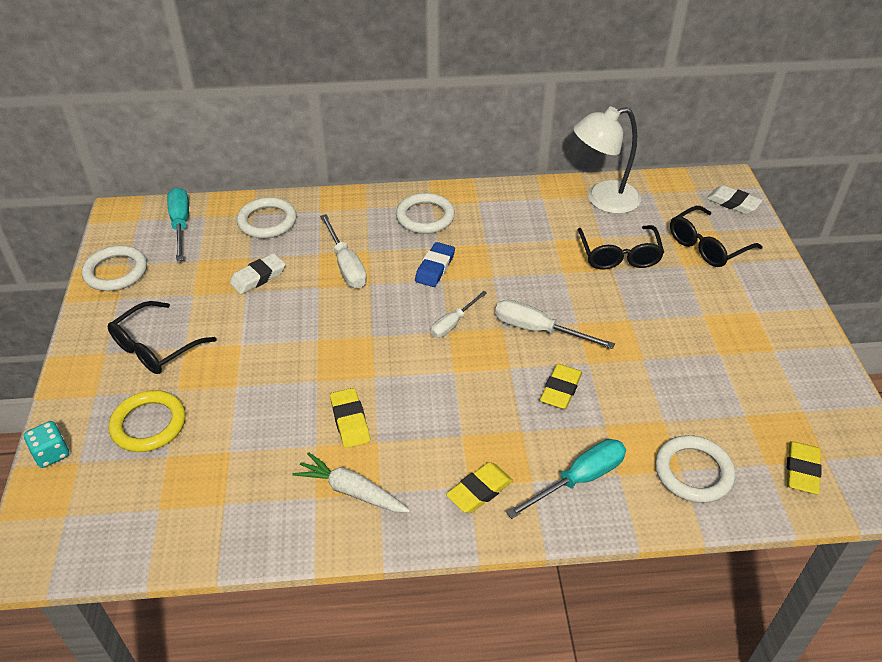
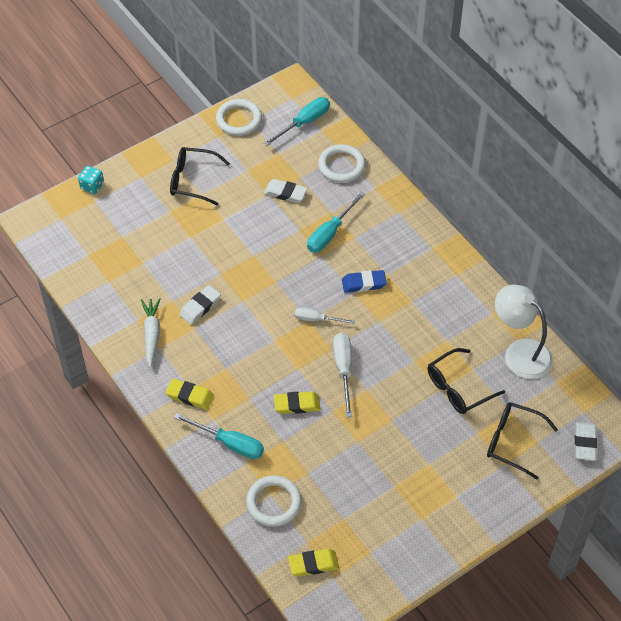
camera: 60 degrees right, 10 degrees up
(148, 424) = (137, 214): yellow ring -> none
(346, 265) = (330, 233): white screwdriver -> turquoise screwdriver
(350, 421) = (200, 307): yellow eraser -> white eraser
(425, 217) = (414, 251): white ring -> none

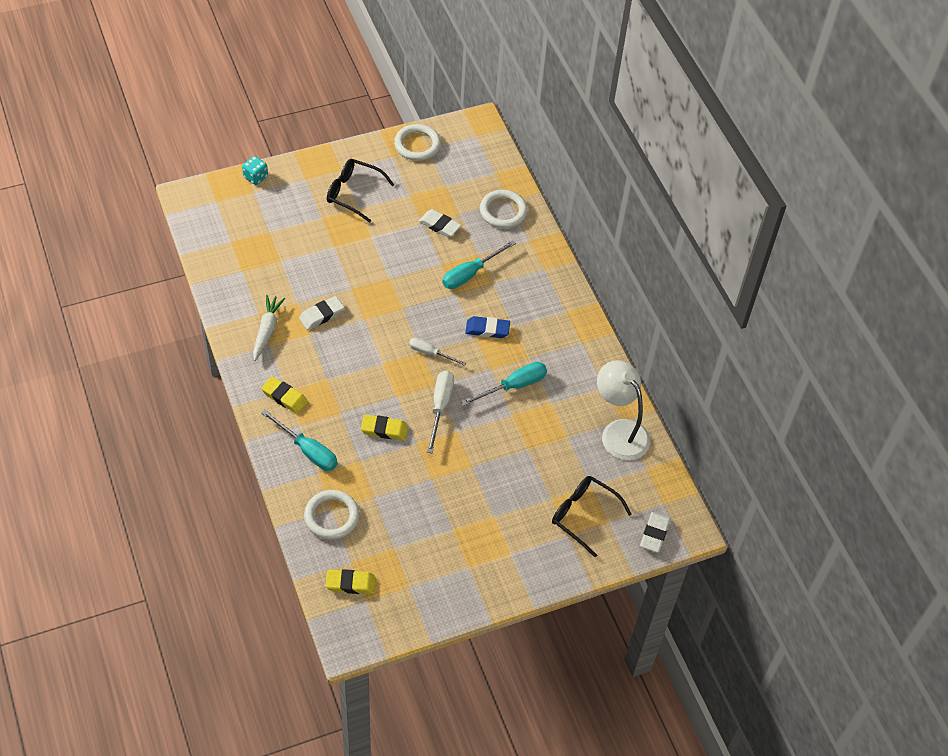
camera: 10 degrees right, 0 degrees up
(304, 123) = (480, 162): turquoise screwdriver -> turquoise screwdriver (513, 386)
(458, 388) = (547, 451): black glasses -> none

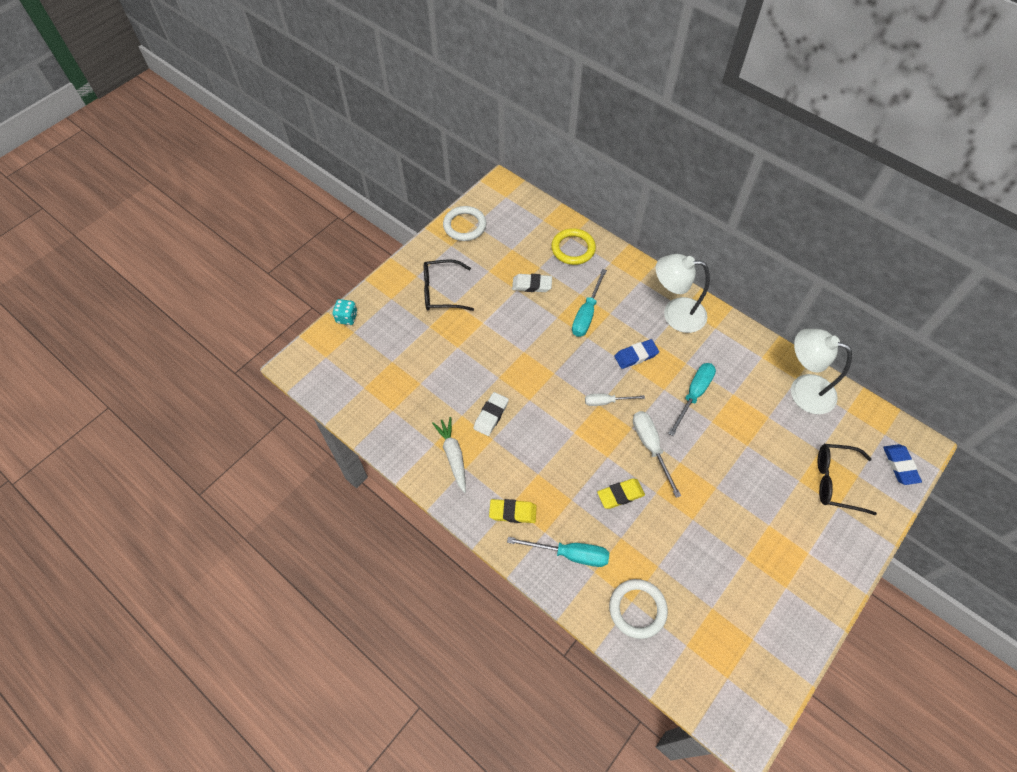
camera: 25 degrees left, 5 degrees up
(350, 583) = (702, 669): yellow eraser -> none
(503, 211) = (573, 249): white ring -> yellow ring
(553, 312) = (675, 314): none -> white lamp
(654, 534) = (900, 466): white eraser -> blue eraser

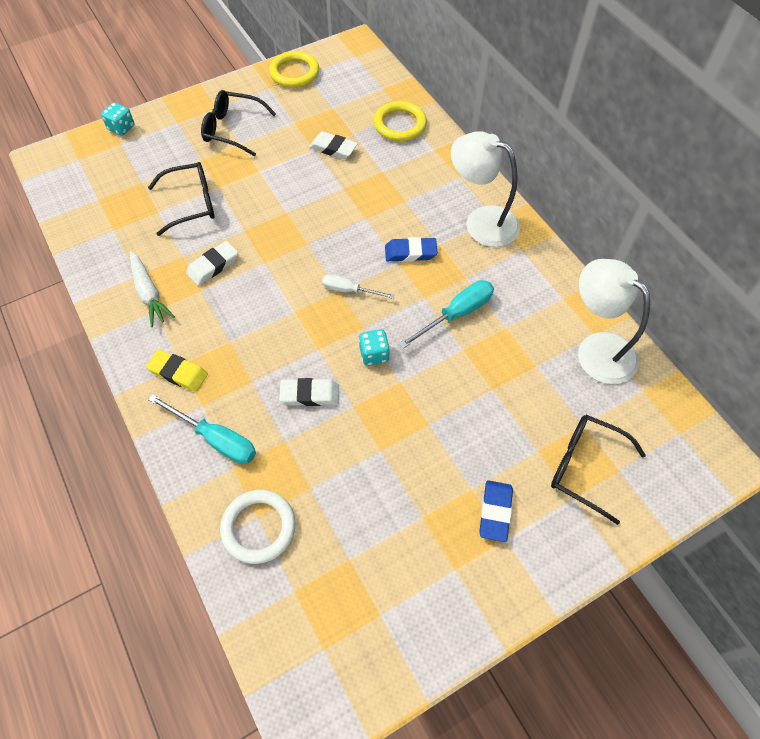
camera: 20 degrees right, 0 degrees up
(443, 368) = (191, 204): none -> black glasses
(453, 455) = (149, 293): white carrot -> white carrot turned 150 degrees clockwise
(464, 226) = (294, 73): white ring -> yellow ring
(586, 314) = (378, 194): turquoise screwdriver -> none
(620, 495) = (310, 394): yellow eraser -> white eraser
(650, 447) = (374, 354): white screwdriver -> turquoise dice
(900, 466) = (681, 477): blue eraser -> blue eraser (495, 512)

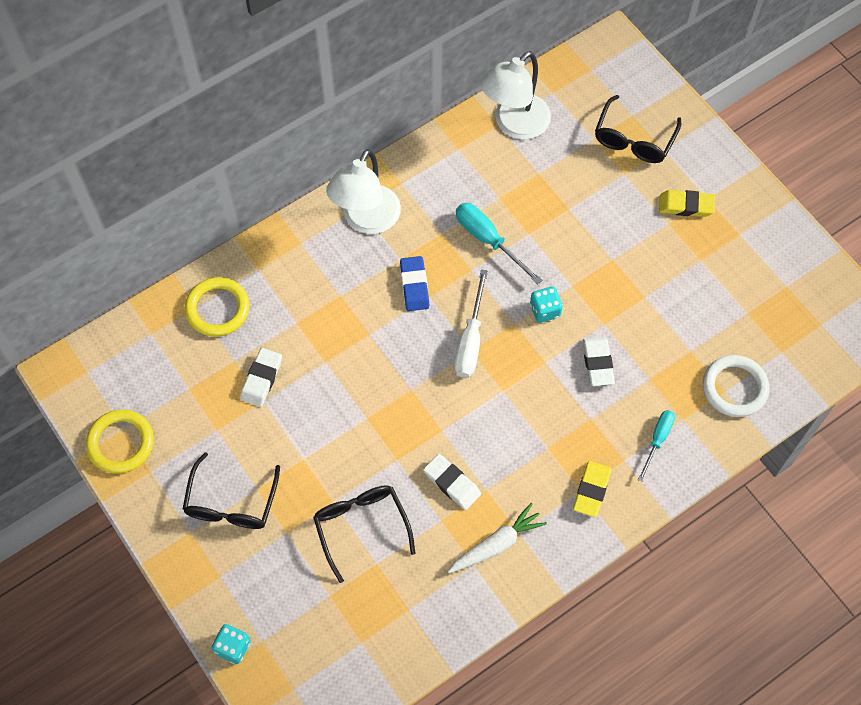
camera: 95 degrees left, 5 degrees up
(216, 439) = (657, 440): turquoise screwdriver -> turquoise screwdriver, size x0.66
(349, 290) = (470, 340): white screwdriver -> white screwdriver, size x1.53
(495, 512) = (686, 206): blue eraser -> yellow eraser

